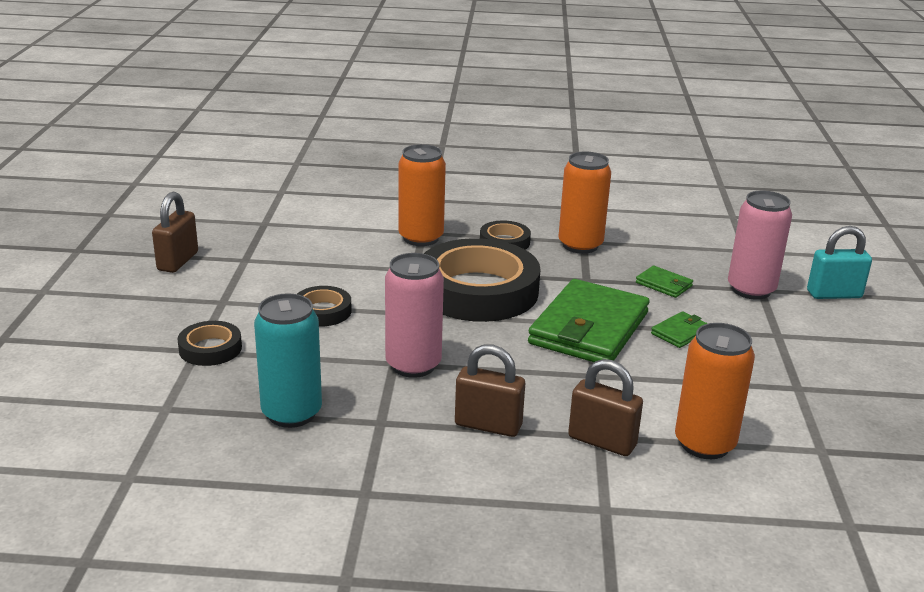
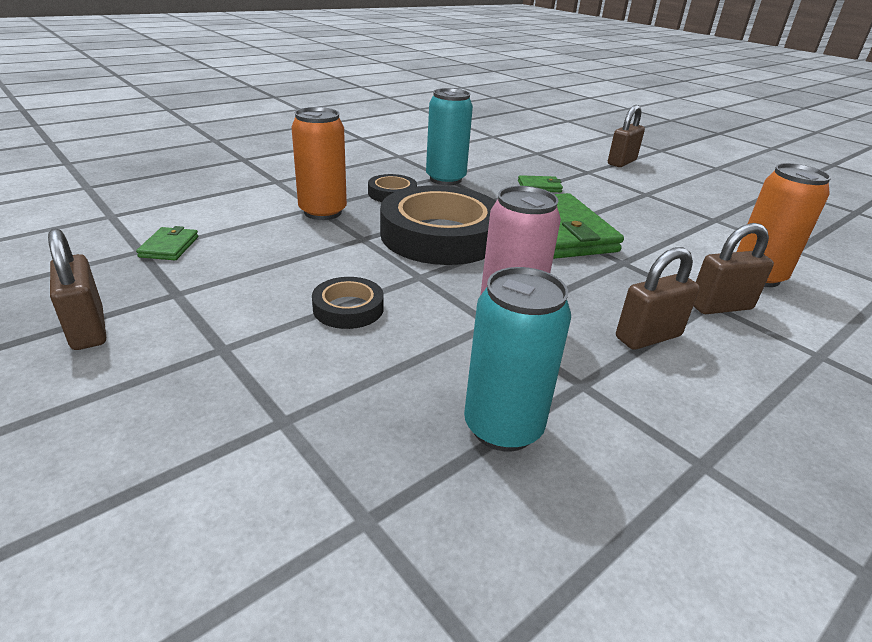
camera: 45 degrees left, 5 degrees up
(210, 348) = (297, 409): black tape -> none
(580, 245) = (445, 179): orange can -> turquoise can
(680, 332) = (606, 212): green wallet -> green wallet (169, 247)
(751, 290) = (584, 173): pink can -> none
(834, 294) = (621, 162): turquoise padlock -> brown padlock

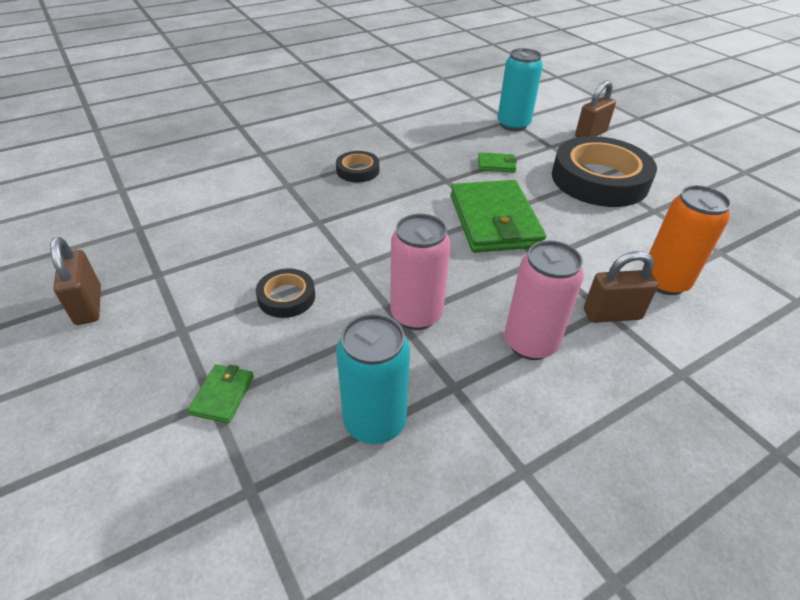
camera: 10 degrees right, 10 degrees up
(169, 247) = (160, 225): green wallet -> green wallet (223, 395)
(323, 212) = (292, 191): orange can -> none
(441, 235) = (386, 221): black tape -> black tape (599, 179)
(445, 179) = (411, 154): turquoise can -> turquoise can (513, 125)
(648, 337) = (530, 343): brown padlock -> pink can

